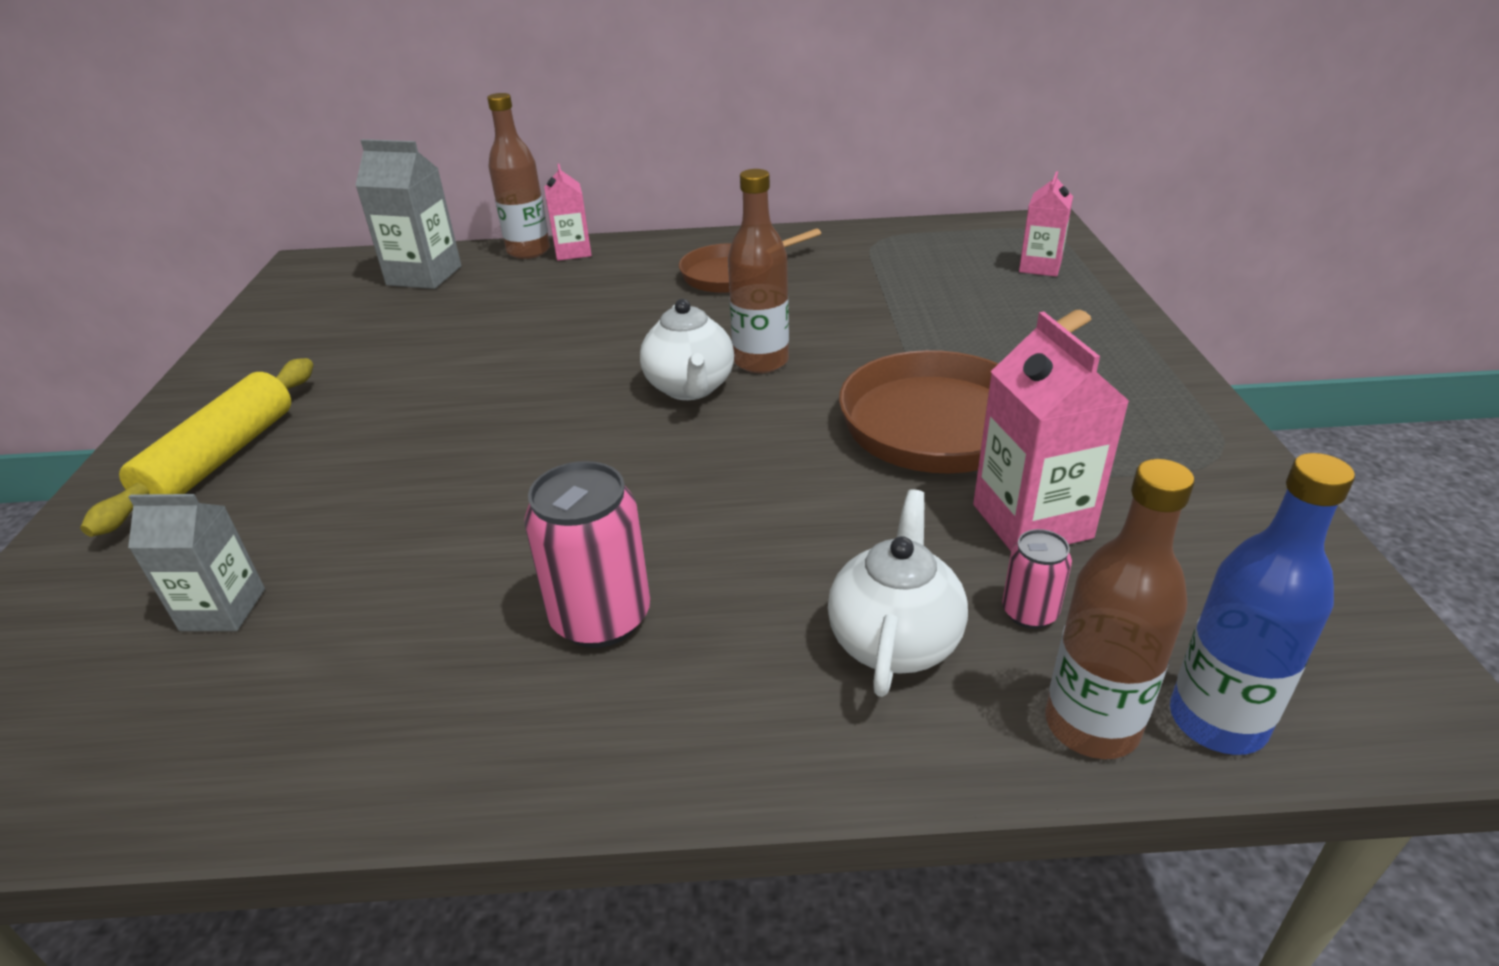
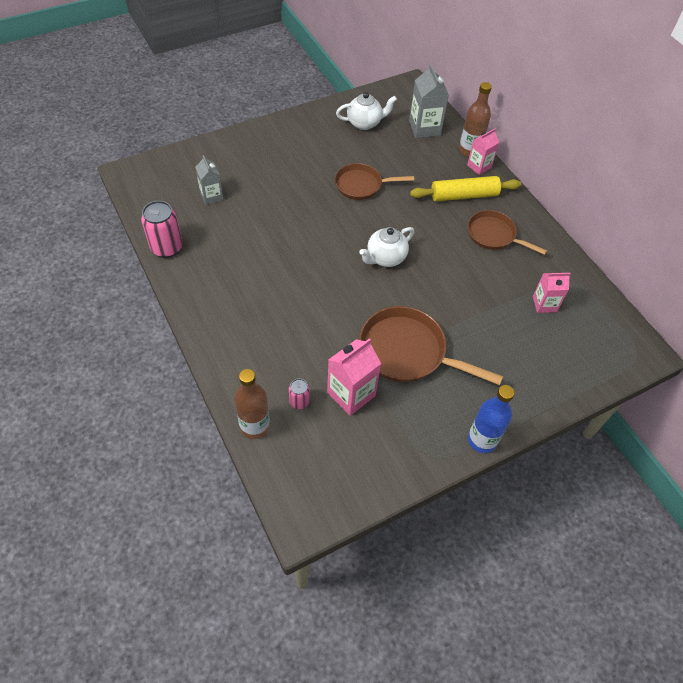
camera: 60 degrees right, 20 degrees up
(221, 457) = (274, 149): yellow rolling pin -> yellow rolling pin (464, 195)
(475, 370) = (361, 185): none -> brown pan
(601, 618) = (246, 286): pink can -> pink can (166, 247)
(761, 361) = (419, 274): brown bottle -> none
(894, 641) = (269, 366): white teapot -> white teapot (364, 123)
(1040, 267) = (584, 361): pink carton -> pink carton (544, 304)
(1217, 721) = (270, 460): blue bottle -> blue bottle (482, 440)

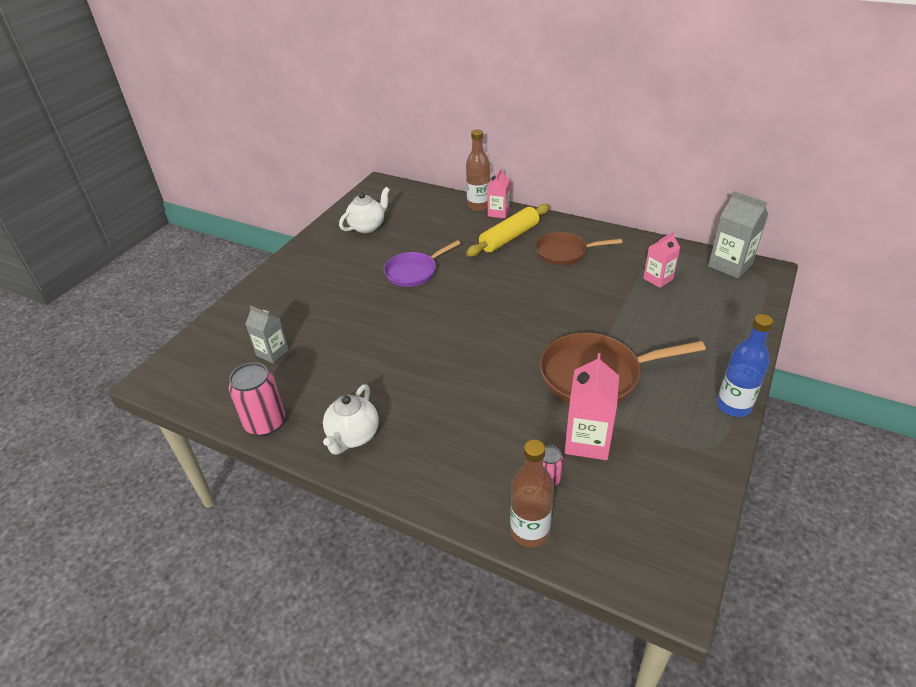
camera: 30 degrees left, 15 degrees down
(361, 185) = (414, 272): brown pan -> purple pan
(385, 258) = (495, 315): white teapot -> white teapot (353, 436)
(424, 128) = (424, 207): grey carton -> grey carton (730, 265)

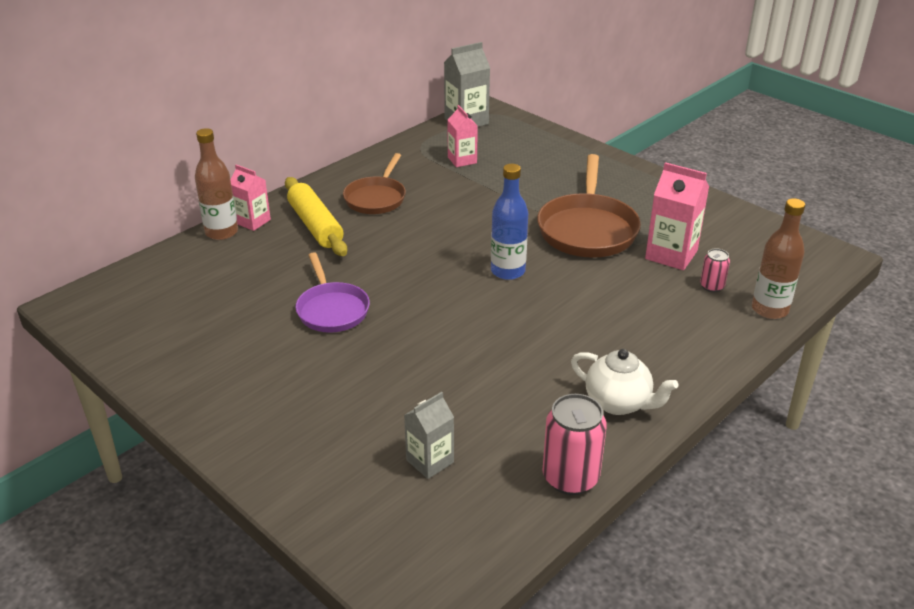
camera: 75 degrees left, 5 degrees down
(367, 227) = (183, 334): white teapot -> none
(733, 406) = (653, 176): blue bottle -> blue bottle (508, 271)

